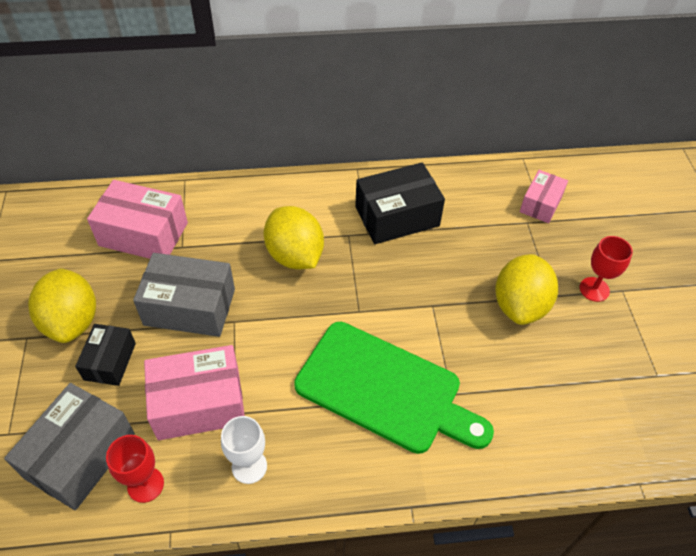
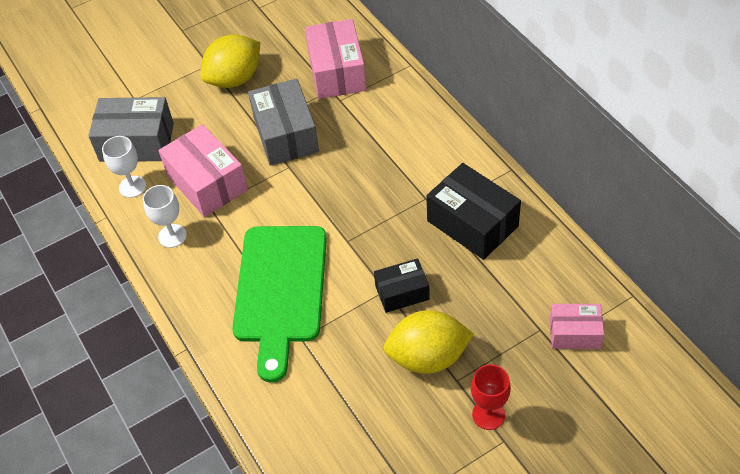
camera: 70 degrees right, 0 degrees up
(110, 361) = (214, 117): black box -> black box (402, 292)
(145, 484) = (132, 187): red goblet -> white goblet
(295, 255) = (378, 173): yellow lemon -> none

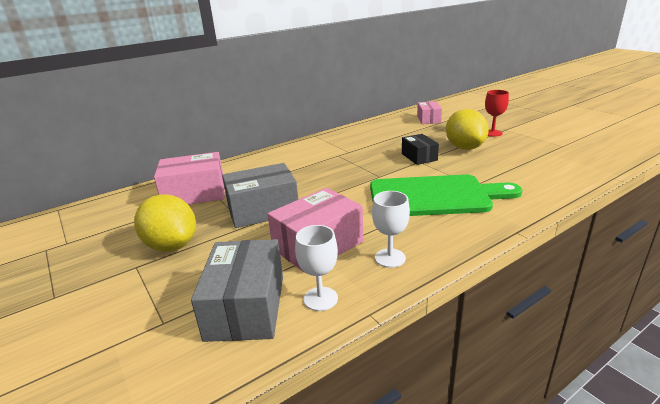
camera: 95 degrees left, 25 degrees down
(472, 223) = (358, 142): black box -> none

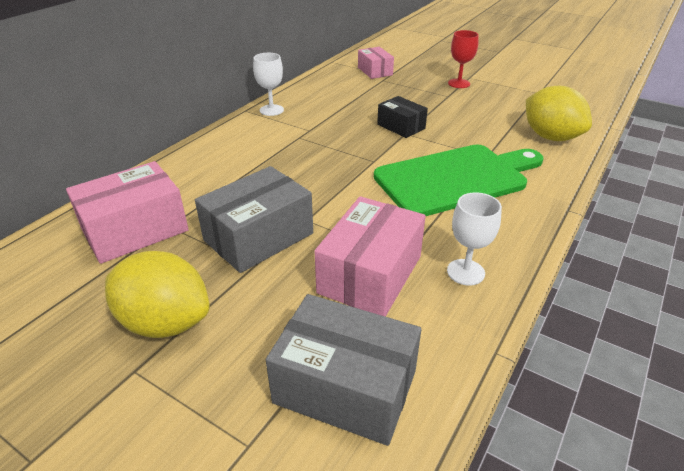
camera: 25 degrees left, 10 degrees up
(246, 307) = (345, 387): grey box -> grey box turned 45 degrees counterclockwise
(320, 299) = (428, 348): white goblet -> white goblet (271, 110)
(464, 147) = (443, 107): yellow lemon -> yellow lemon (550, 137)

